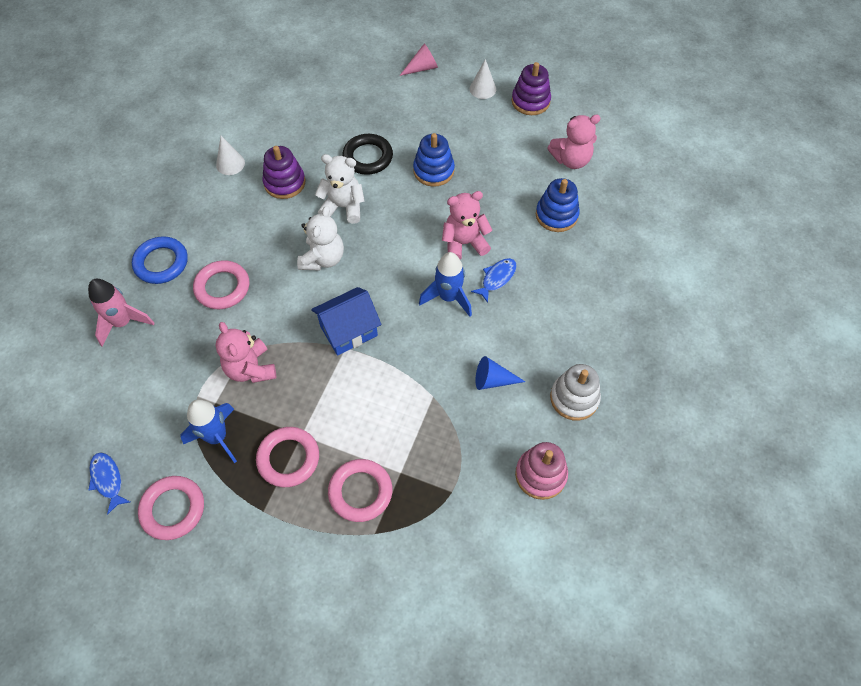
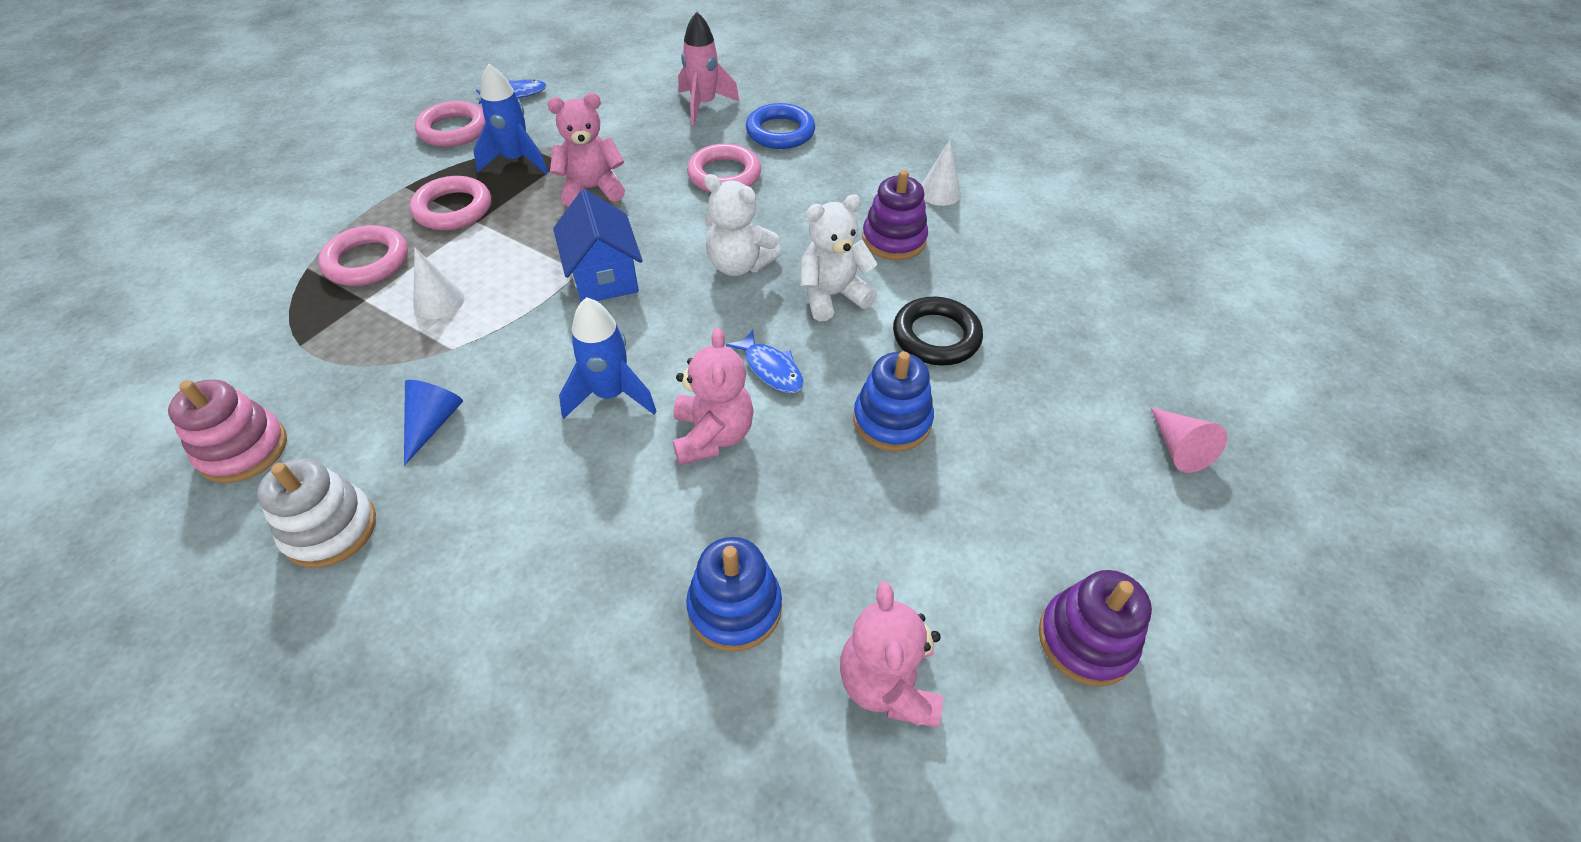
camera: 100 degrees right, 10 degrees down
(343, 207) = (832, 296): white teddy bear -> white teddy bear turned 135 degrees counterclockwise
(482, 89) = (1122, 547): white cone -> white cone (439, 301)
(497, 278) = (620, 468): blue fish -> blue fish (771, 369)

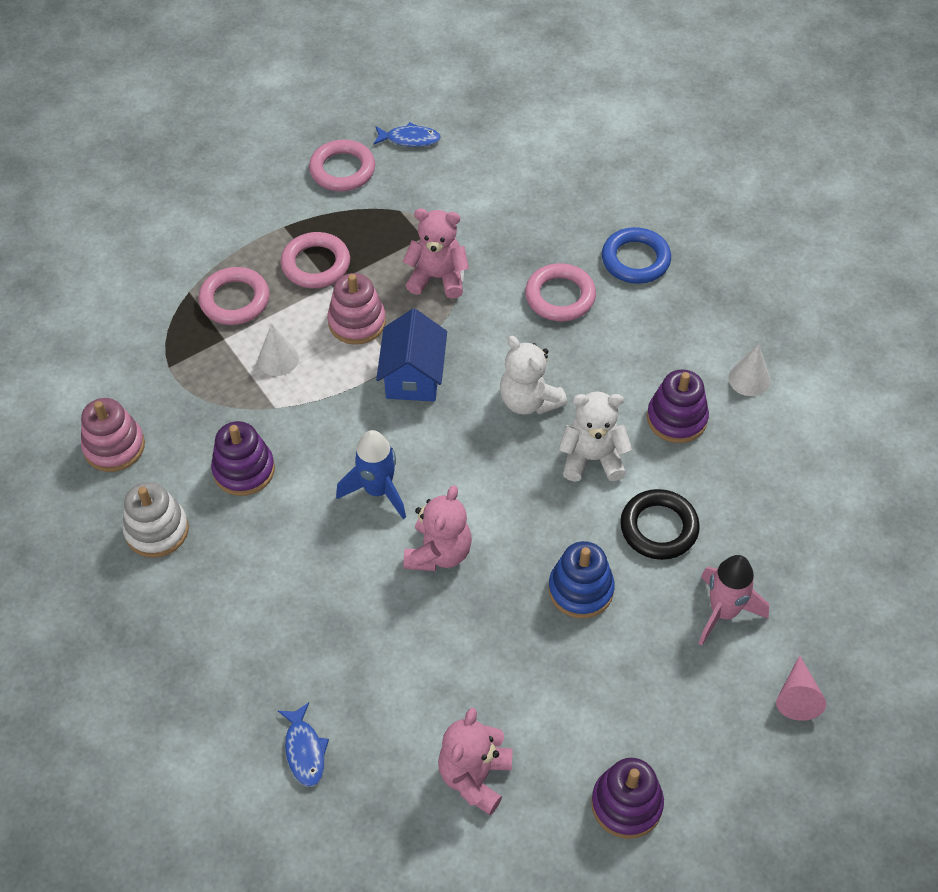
camera: 25 degrees right, 5 degrees up
(432, 423) = (244, 470): blue cone -> purple stacking toy
(516, 161) = (384, 224): blue rocket -> none
(519, 246) = (357, 322): none -> pink stacking toy
(703, 105) = (578, 204): pink rocket -> pink rocket (723, 612)
(735, 607) = (398, 687): blue stacking toy -> none
(771, 369) = (508, 511): blue fish -> blue fish (304, 750)

